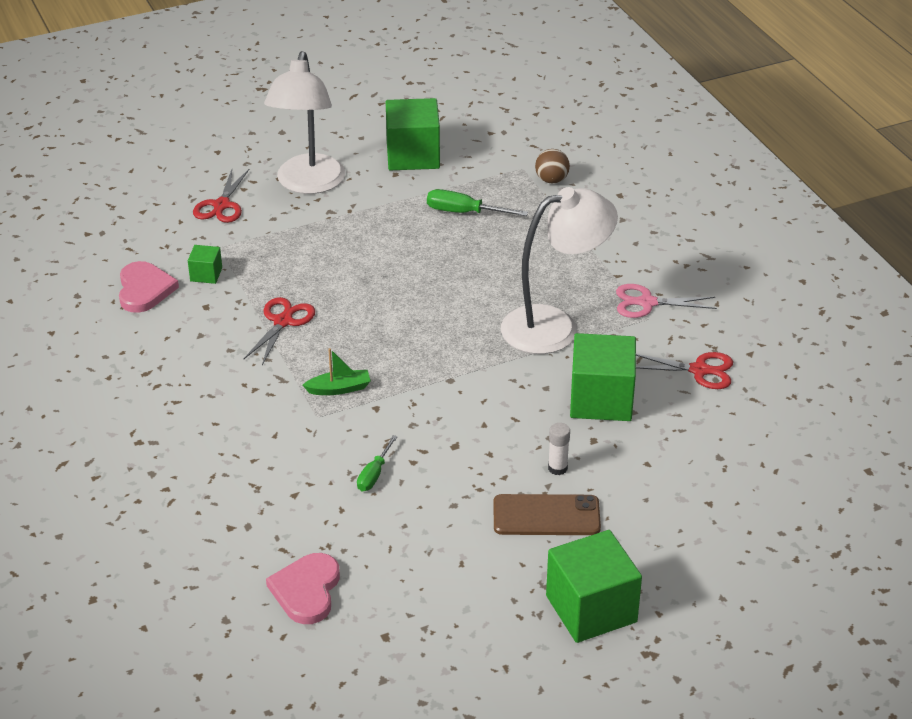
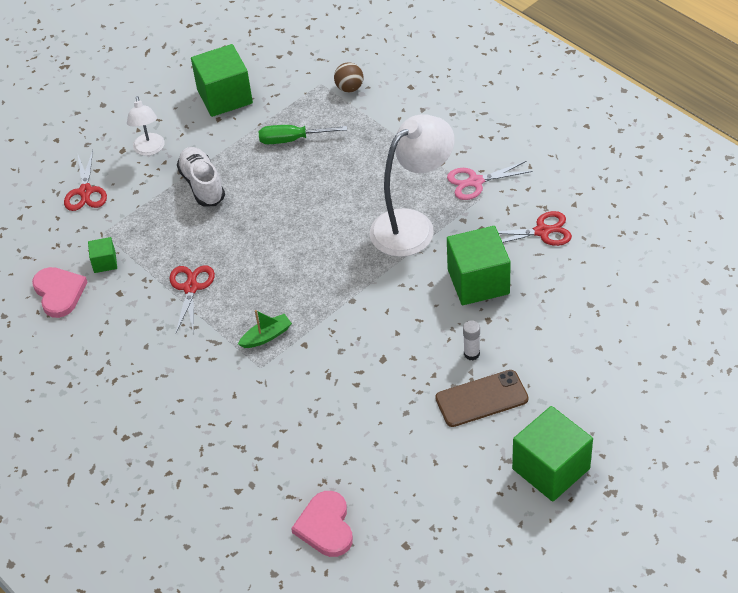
camera: 15 degrees left, 10 degrees up
(308, 184) = (149, 149): white lamp -> white lamp, size x0.53
(346, 230) = (202, 185): none -> white shoe
(374, 474) = (331, 405): green screwdriver -> none

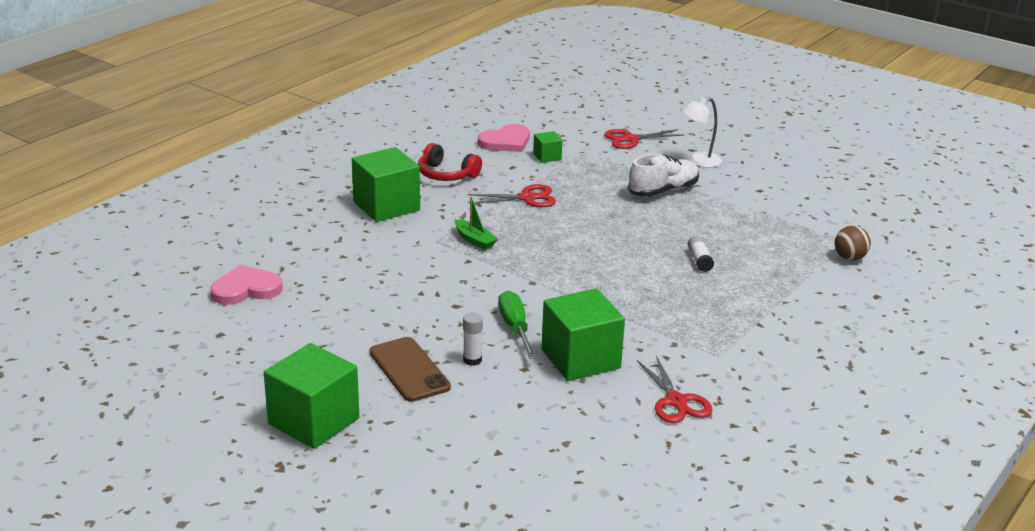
camera: 75 degrees right, 20 degrees down
(121, 349) = (446, 174): none -> red headphones
(225, 97) = (793, 190): green cube -> green cube (386, 206)
(292, 140) = (750, 231): green screwdriver -> green screwdriver (515, 328)
(335, 181) = (699, 260): none -> white glue stick
(412, 225) = (652, 311): white lamp -> none
(475, 182) = (739, 349): pink scissors -> none

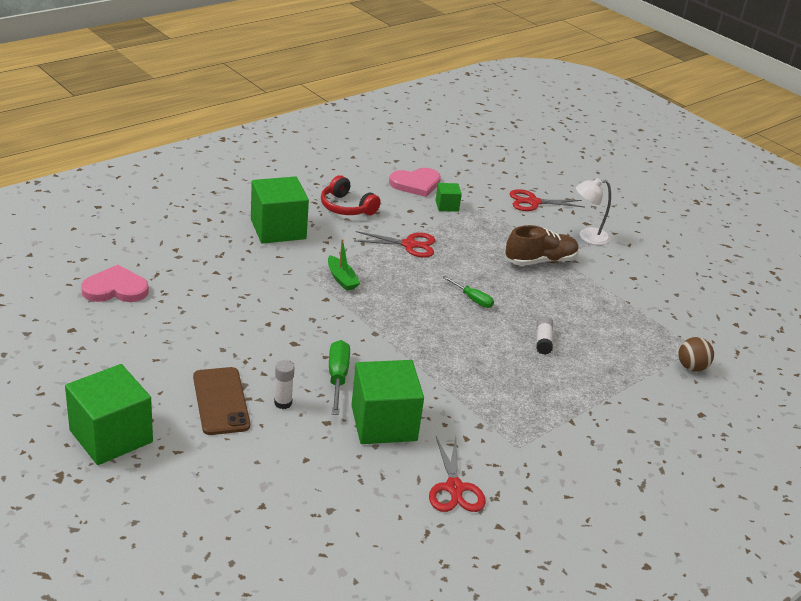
camera: 10 degrees right, 5 degrees up
(613, 236) = (472, 299): none -> green screwdriver
(663, 191) = (540, 261): white shoe -> brown shoe

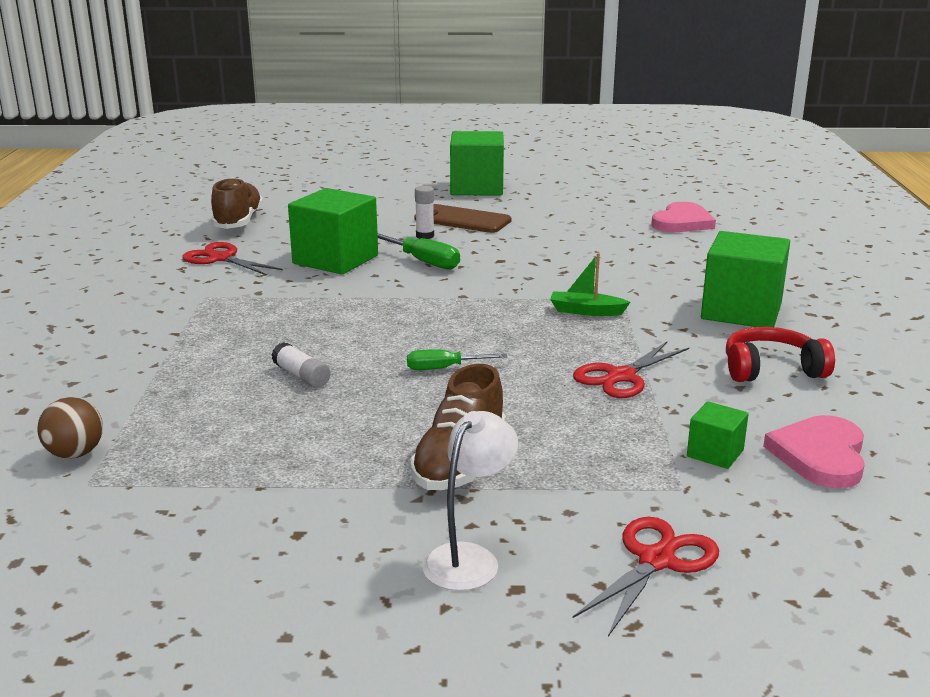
camera: 135 degrees right, 10 degrees down
(371, 541) = (238, 222): none -> brown shoe

